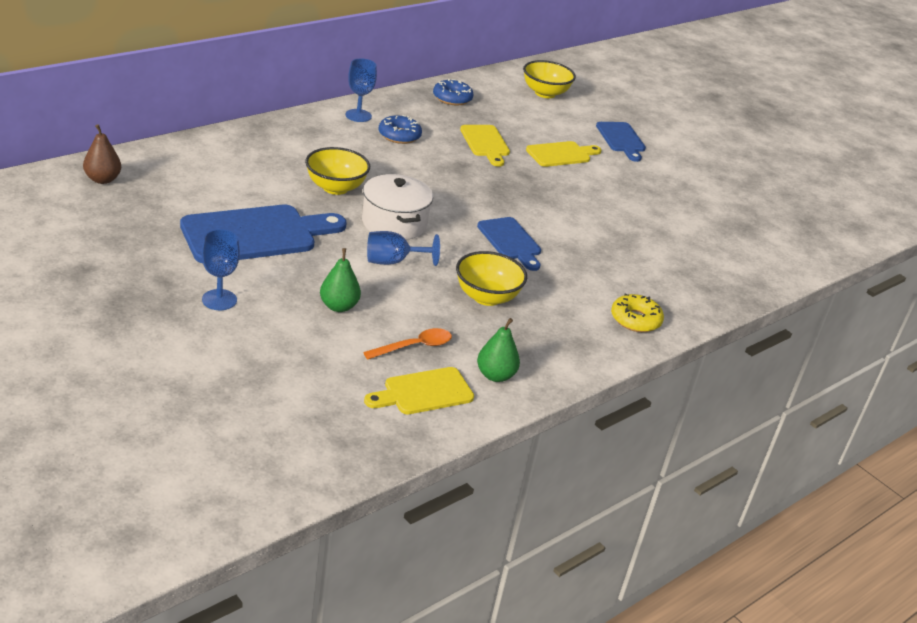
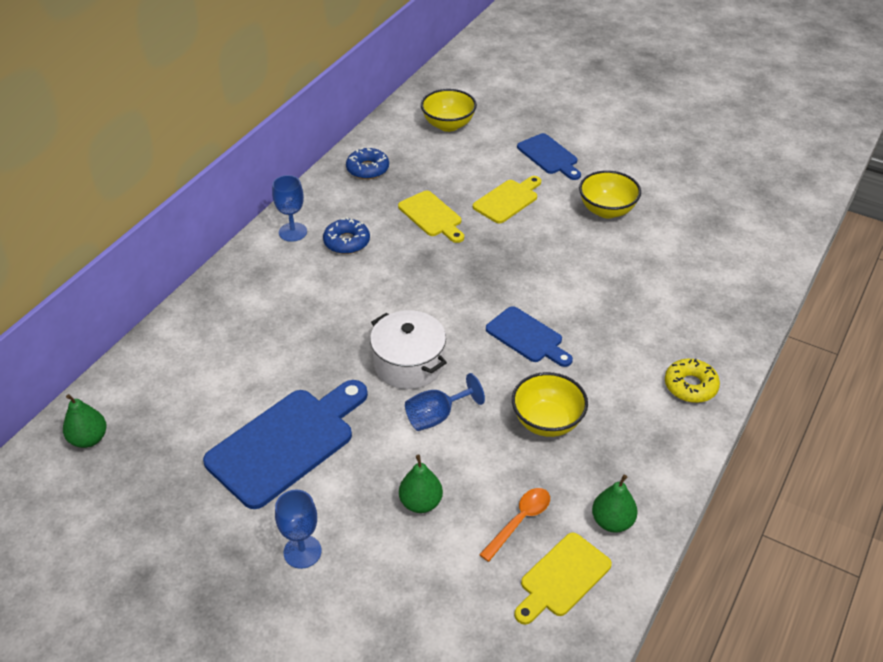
camera: 15 degrees left, 10 degrees up
(102, 179) = (89, 439): brown pear -> green pear
(335, 188) = (326, 341): yellow bowl -> yellow bowl (607, 210)

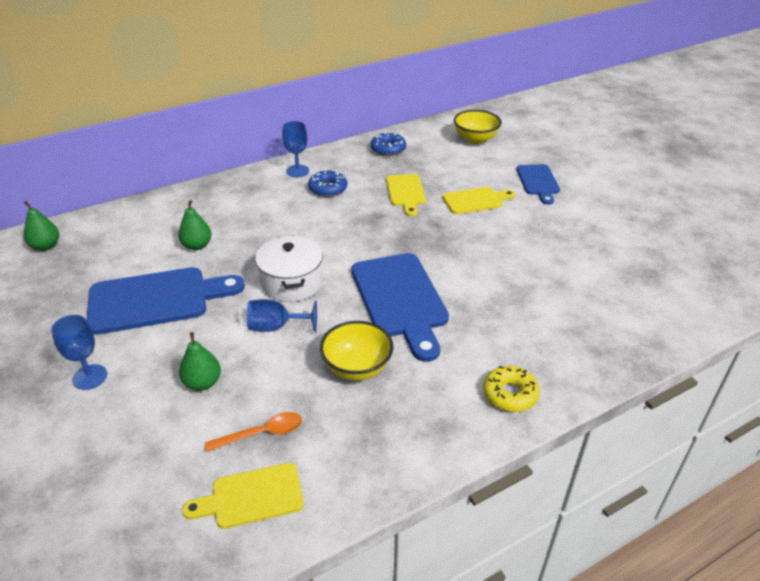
camera: 30 degrees right, 5 degrees down
(527, 337) = (401, 299): blue cutting board -> blue cutting board, size x1.74
(607, 210) = (553, 234): yellow bowl -> none
(612, 521) = (337, 472): green pear -> green pear (197, 246)

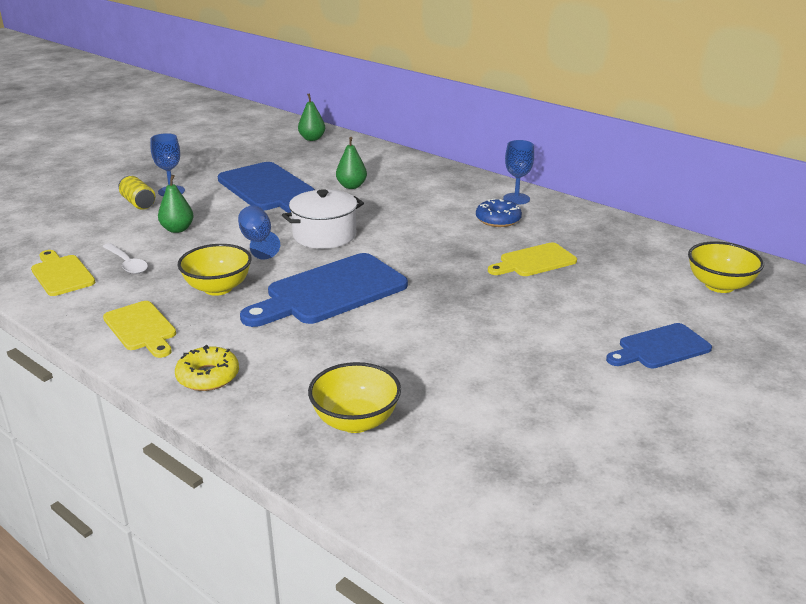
camera: 70 degrees right, 10 degrees down
(99, 410) = (138, 203): none -> yellow can
(262, 433) = (127, 264): orange spoon -> white spoon
(388, 149) = (619, 235): blue donut -> none
(475, 200) = (562, 307): yellow cutting board -> yellow cutting board (141, 328)
(590, 323) = (355, 421): none -> yellow bowl

